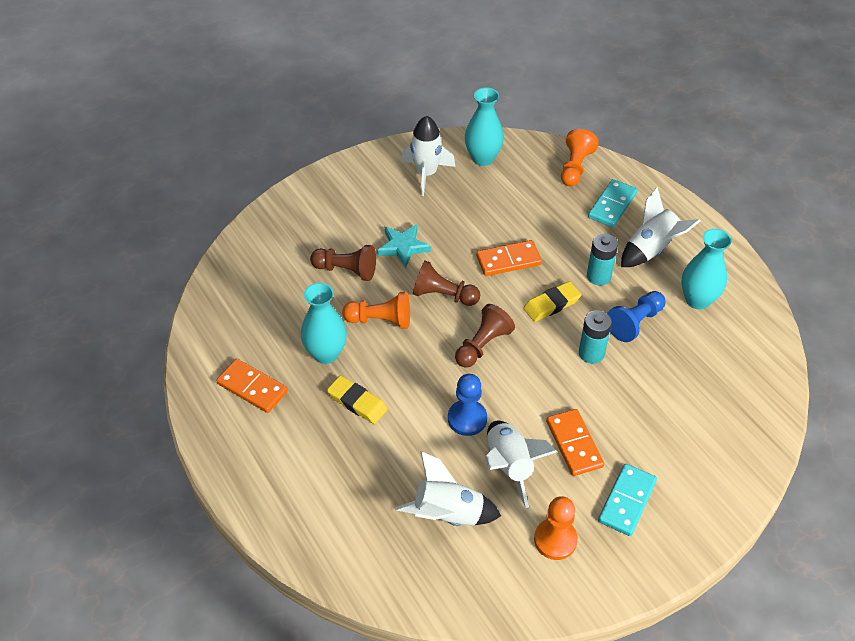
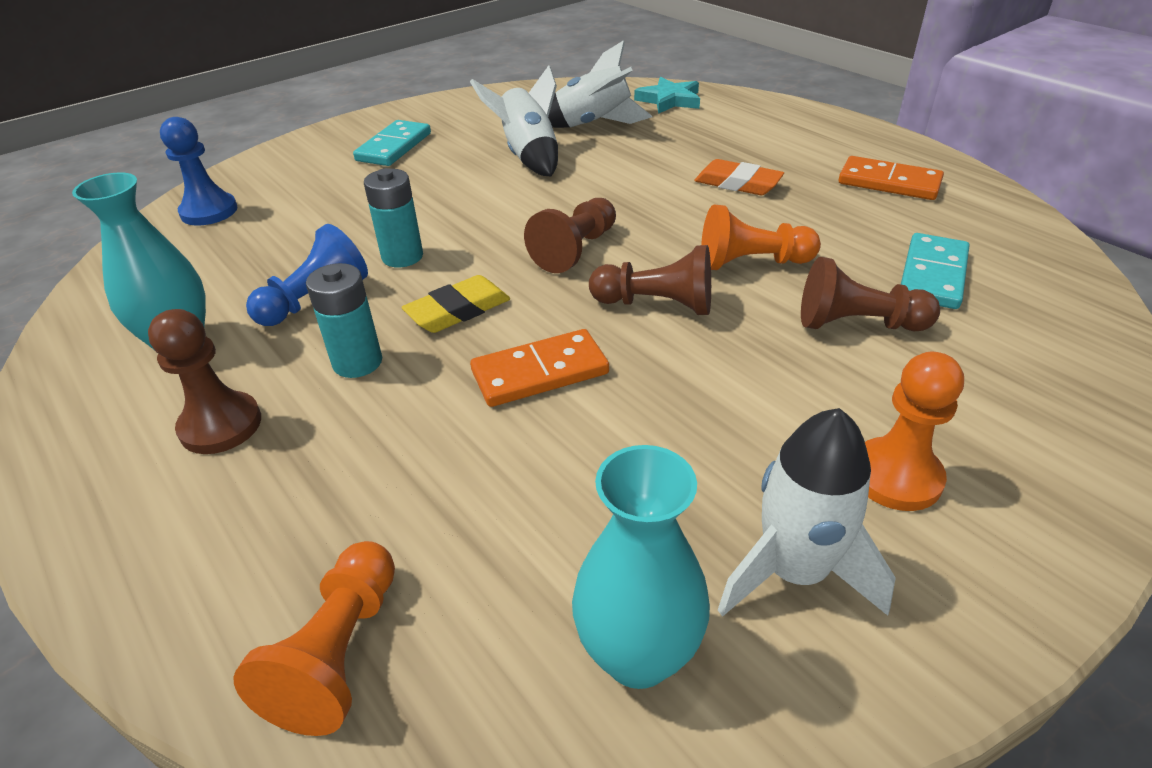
camera: 175 degrees right, 10 degrees down
(326, 353) = (813, 220): turquoise vase -> none
(357, 402) = (737, 183): yellow eraser -> orange eraser
(403, 247) = (768, 375): turquoise star -> turquoise star (669, 100)
(467, 419) = (586, 183): blue pawn -> blue pawn (209, 211)
(555, 540) = (478, 121): orange pawn -> orange pawn (896, 476)
(574, 444) = (446, 177): orange domino -> none
(612, 205) = (269, 527): turquoise domino -> turquoise domino (932, 275)
(651, 249) = (221, 425): white rocket -> brown pawn

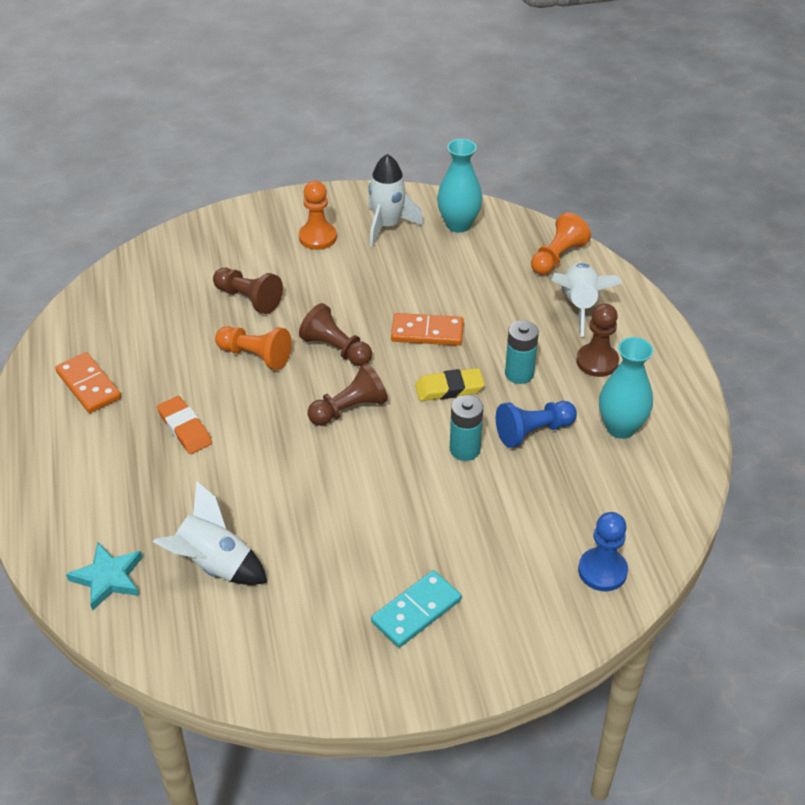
camera: 155 degrees left, 5 degrees up
(528, 156) = (307, 537): white rocket -> white rocket (579, 305)
(932, 275) = (172, 310): turquoise domino -> none

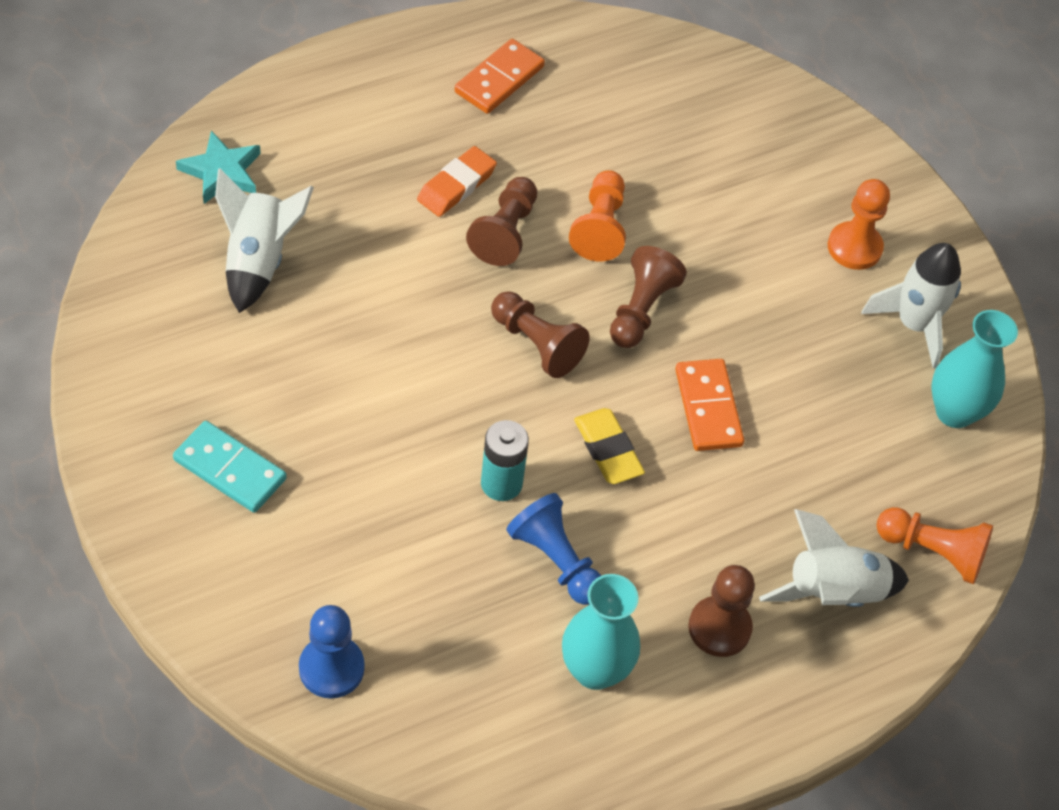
camera: 70 degrees right, 10 degrees up
(249, 299) = (702, 198): brown pawn -> brown pawn (505, 232)
(519, 374) = (662, 530): turquoise battery -> none

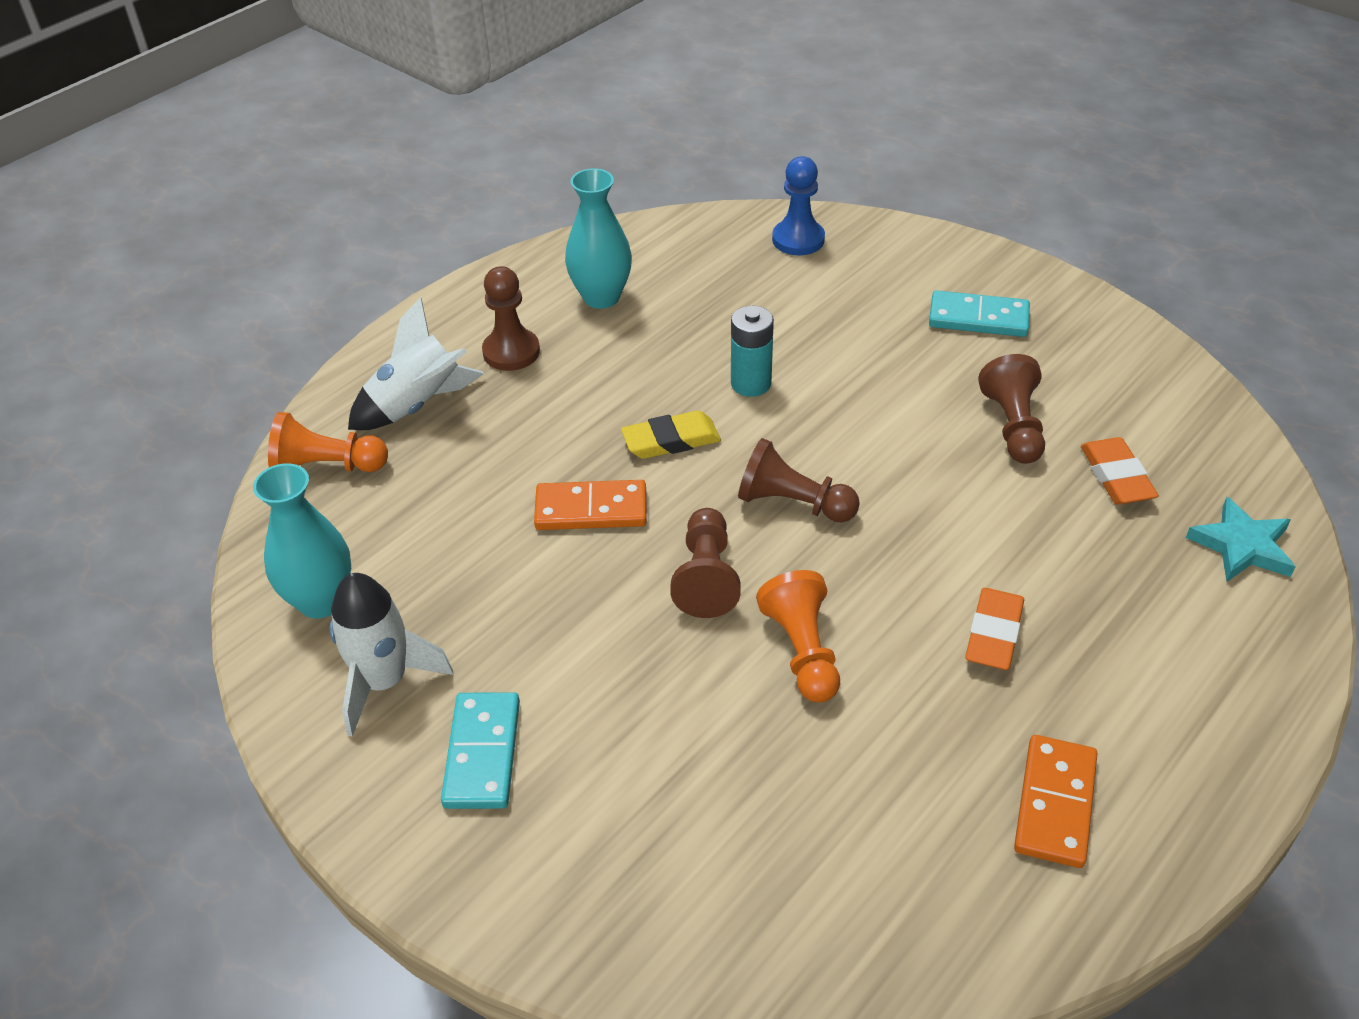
camera: 165 degrees right, 10 degrees down
(258, 260) = (1116, 476): white rocket -> orange eraser
(505, 232) = (902, 602): brown pawn -> brown pawn (1013, 426)
(556, 560) = (671, 349): blue pawn -> none
(608, 449) = (671, 440): yellow eraser -> yellow eraser turned 60 degrees counterclockwise
(708, 407) = (591, 509): orange domino -> orange domino turned 60 degrees counterclockwise
(854, 247) = (482, 753): orange pawn -> turquoise domino

